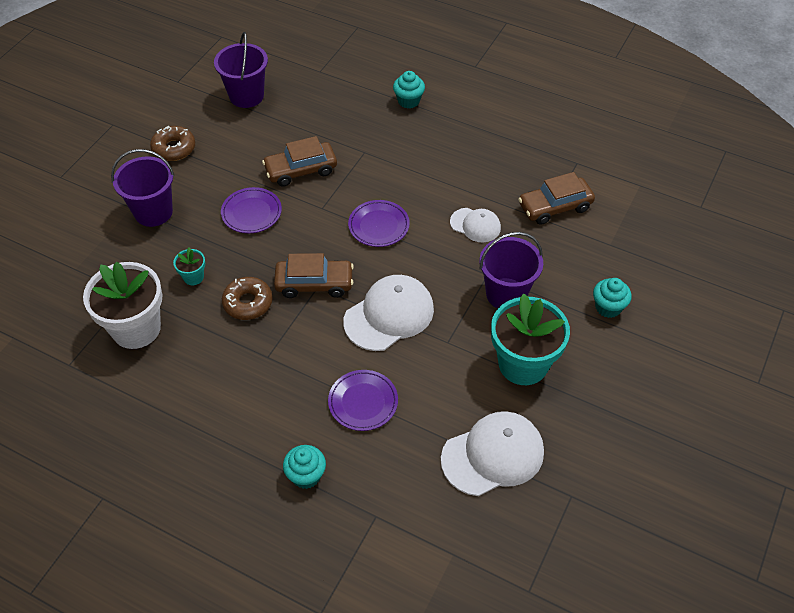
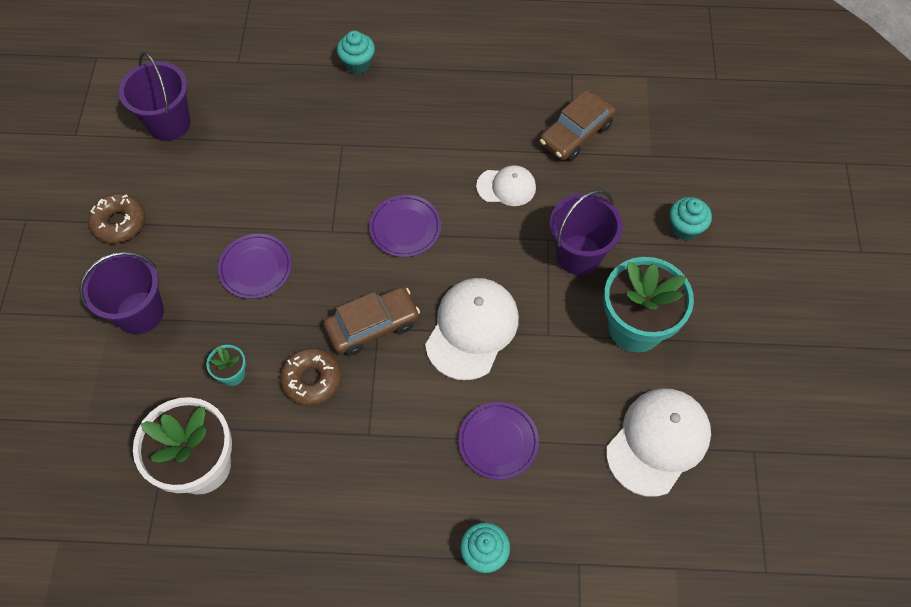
camera: 25 degrees left, 10 degrees up
(301, 170) = (283, 193): brown car -> none

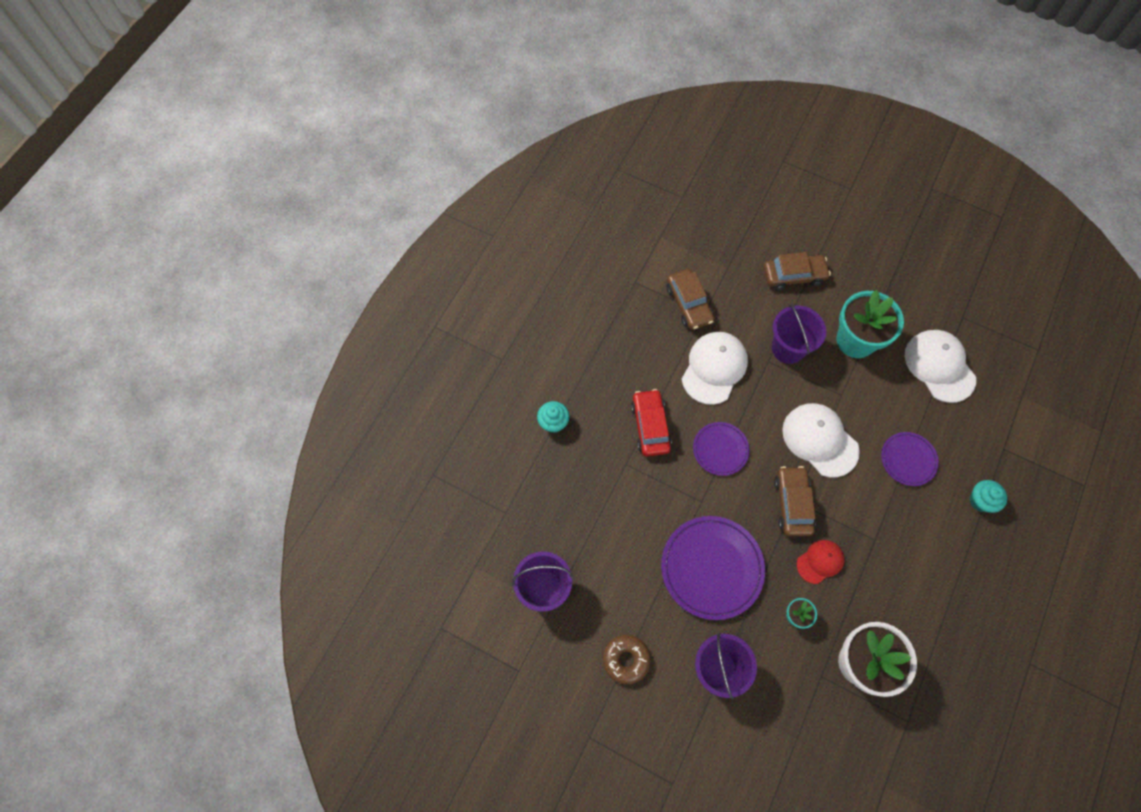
camera: 65 degrees left, 5 degrees up
(255, 268) = (711, 568): purple plate -> purple plate, size x1.74
(312, 379) = (820, 561): brown donut -> red cap
(399, 150) = (650, 426): none -> red car
(506, 187) = (714, 368): white cap -> white cap, size x1.72
(685, 228) = (793, 275): turquoise cupcake -> brown car

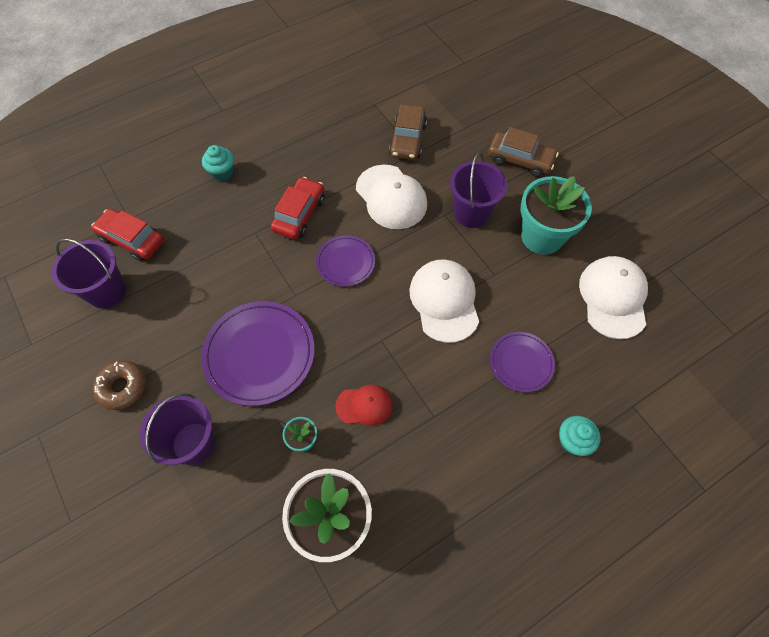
camera: 30 degrees right, 5 degrees down
(526, 530) = (132, 240): none -> red car
(714, 368) = (391, 197): white cap -> white cap turned 90 degrees clockwise
(792, 504) = (377, 341): brown car -> none

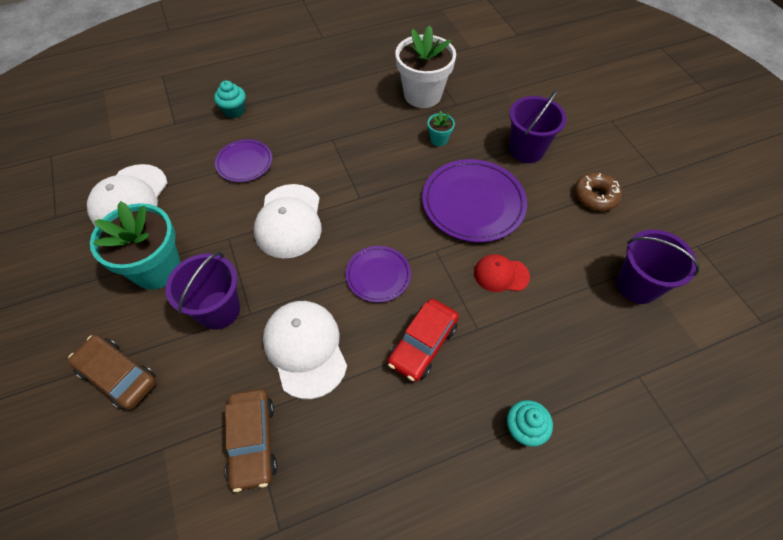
camera: 170 degrees left, 5 degrees down
(132, 240) = (625, 344): red car -> none
(364, 405) = (386, 154): red cap -> red cap (501, 274)
(407, 139) = (253, 441): brown car -> brown car turned 150 degrees clockwise

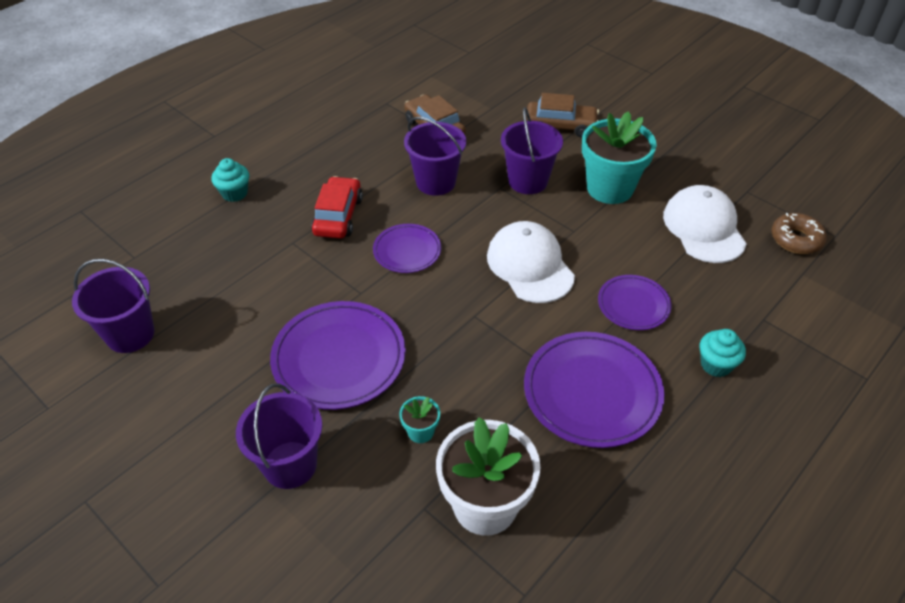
camera: 155 degrees right, 10 degrees down
(305, 348) = (435, 182): white cap -> purple bucket
(321, 123) = (592, 392): none -> purple plate
(501, 274) = (283, 294): red cap -> none
(595, 196) = (182, 427): brown donut -> brown donut (796, 239)

